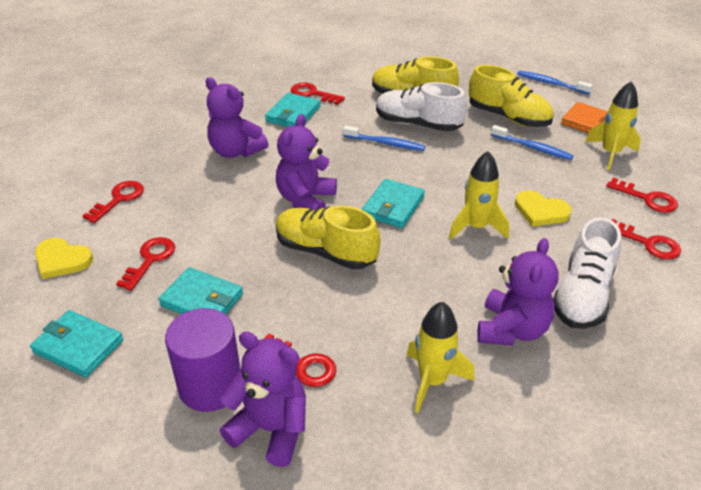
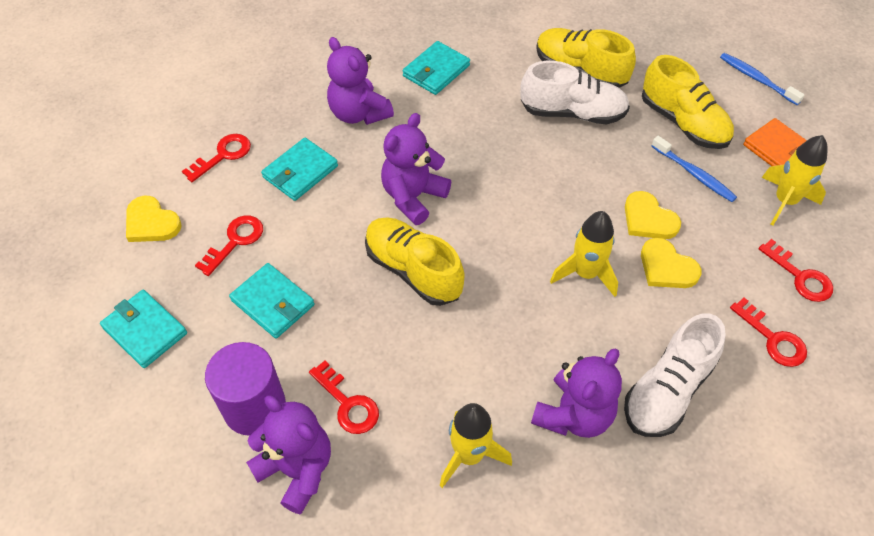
camera: 15 degrees right, 15 degrees up
(313, 94) = (467, 44): red key -> none
(385, 143) = (526, 134): blue toothbrush -> none
(393, 206) = (504, 225): turquoise wallet -> turquoise wallet (300, 172)
(418, 124) = (572, 113): white shoe -> white shoe turned 150 degrees clockwise
(510, 182) = (648, 219): none -> yellow heart

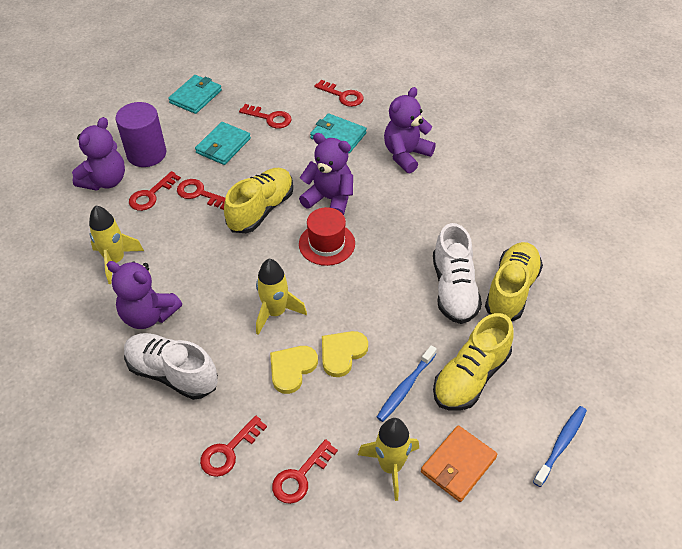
camera: 80 degrees right, 5 degrees down
(151, 223) = (277, 78): yellow heart -> none
(363, 339) = (200, 194): none -> red key
(436, 71) = (471, 192): turquoise wallet -> none
(486, 210) = (327, 244): none -> red hat

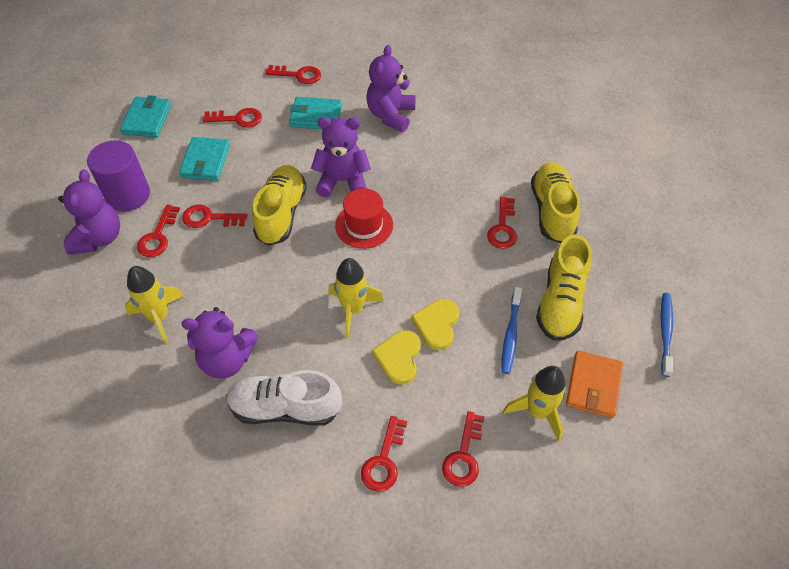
camera: 25 degrees left, 5 degrees up
(454, 289) = (503, 228): white shoe -> red key

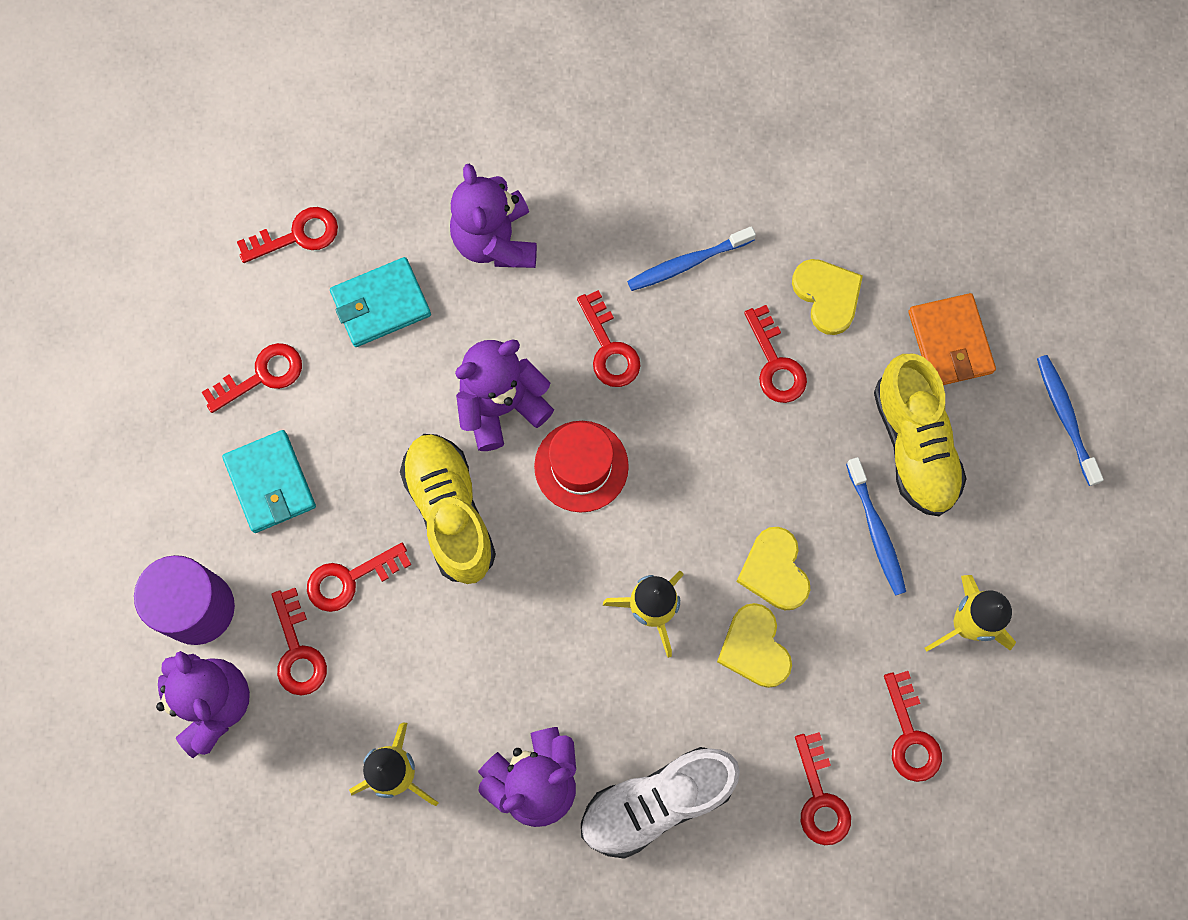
camera: 30 degrees left, 20 degrees up
(147, 119) = (117, 455): turquoise wallet -> none
(416, 182) = (609, 348): none -> red key
(483, 165) = (687, 263): none -> blue toothbrush
(552, 211) = (827, 296): yellow shoe -> yellow heart
(593, 386) = (1014, 548): orange wallet -> orange wallet (950, 342)

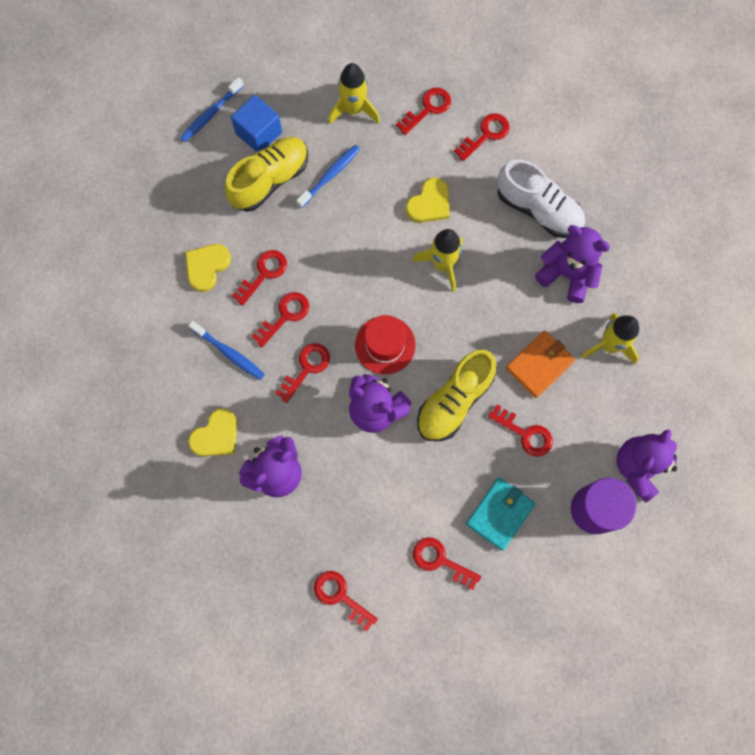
camera: 120 degrees left, 0 degrees up
(298, 650) = (581, 438): red key -> red key (285, 316)
(381, 304) = (355, 516): turquoise wallet -> none
(774, 570) = (382, 214): yellow heart -> yellow heart (216, 435)
(950, 342) = (199, 190): orange wallet -> orange wallet (539, 365)
(998, 468) = (259, 133): none -> blue cube

